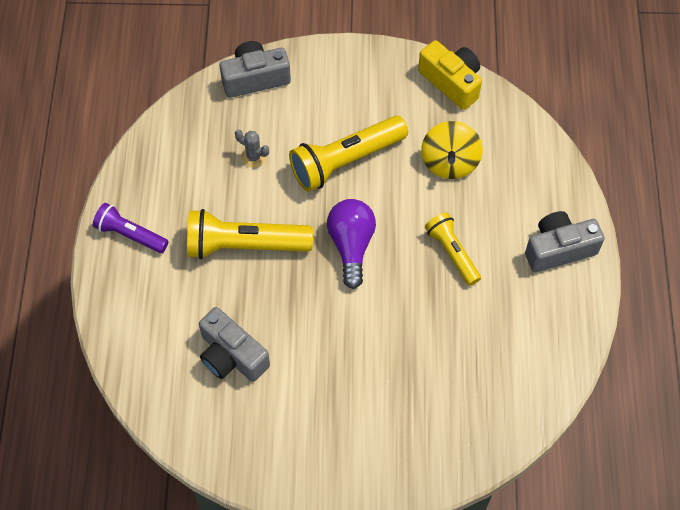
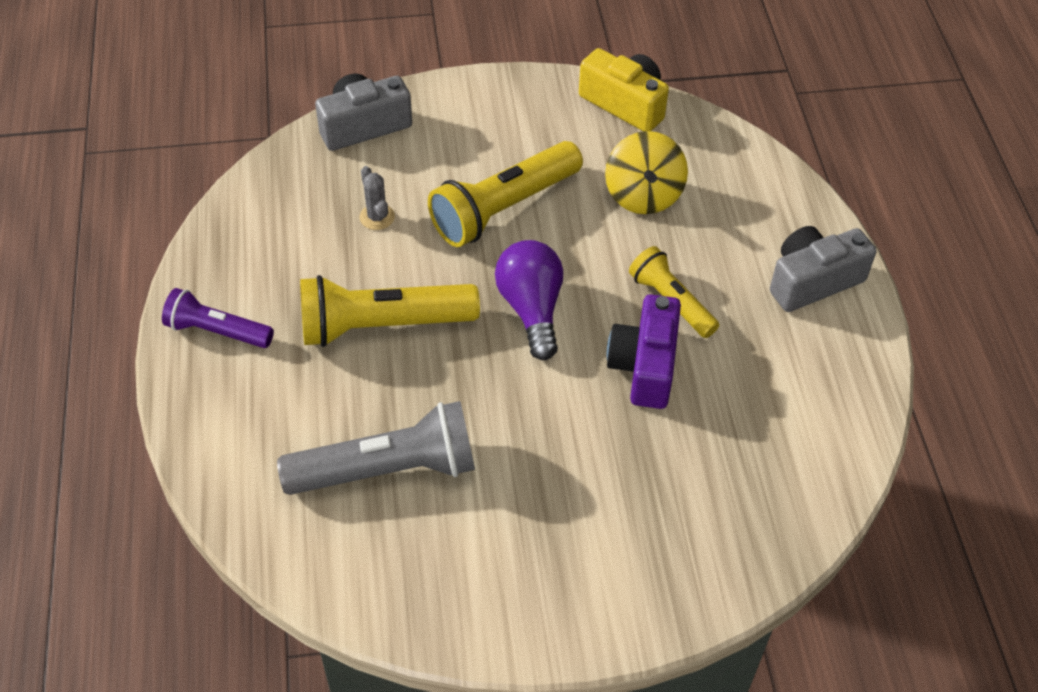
camera: 10 degrees left, 10 degrees down
(232, 355) = (387, 470): grey camera -> grey flashlight
(253, 157) = (377, 217): grey cactus -> grey cactus turned 45 degrees clockwise
(423, 301) = (645, 366): none -> purple camera

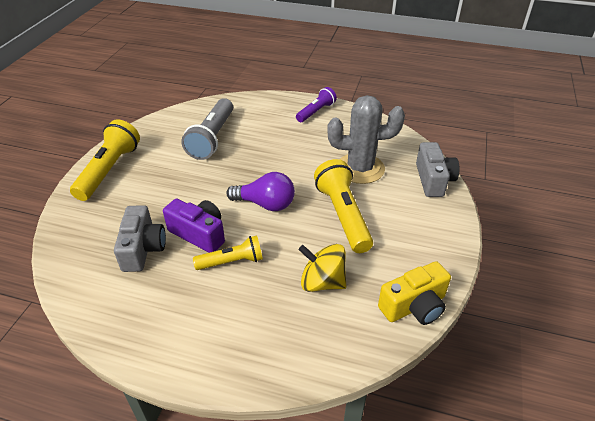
camera: 115 degrees right, 10 degrees down
(377, 217) = (360, 168): grey cactus -> grey cactus, size x2.47
(383, 325) = (289, 154): yellow flashlight -> yellow flashlight (109, 170)
(813, 281) = (197, 343): grey camera -> grey camera (143, 249)

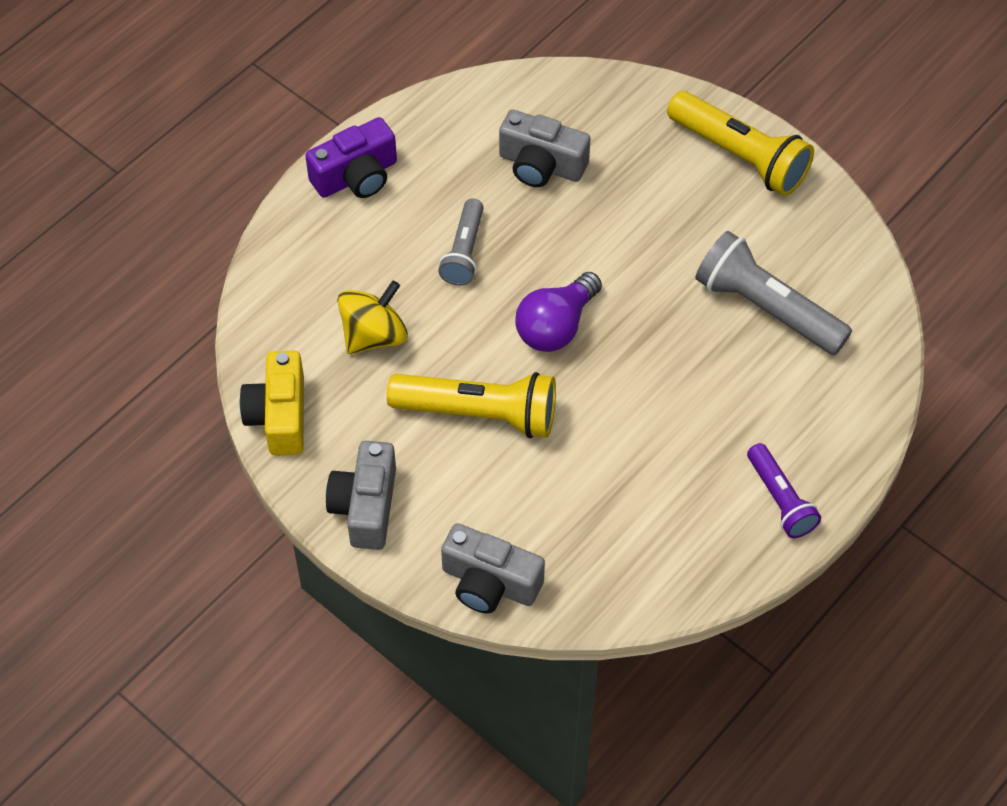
camera: 115 degrees right, 15 degrees up
(199, 234) = (536, 231): purple camera -> purple camera (356, 176)
(232, 261) = (464, 252): yellow flashlight -> grey flashlight
(360, 168) = (574, 490): grey cactus -> none
(436, 240) = (365, 506): none -> grey camera

